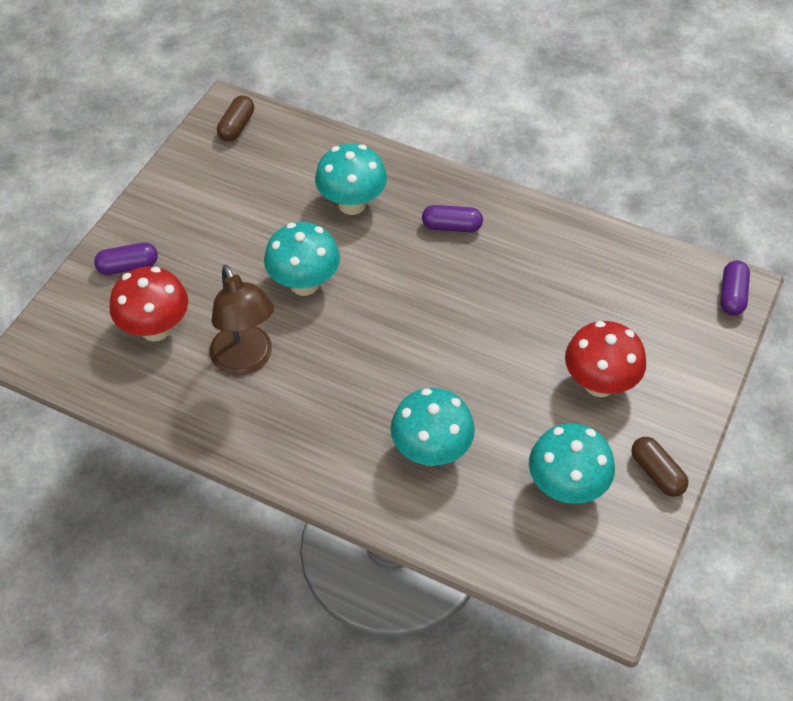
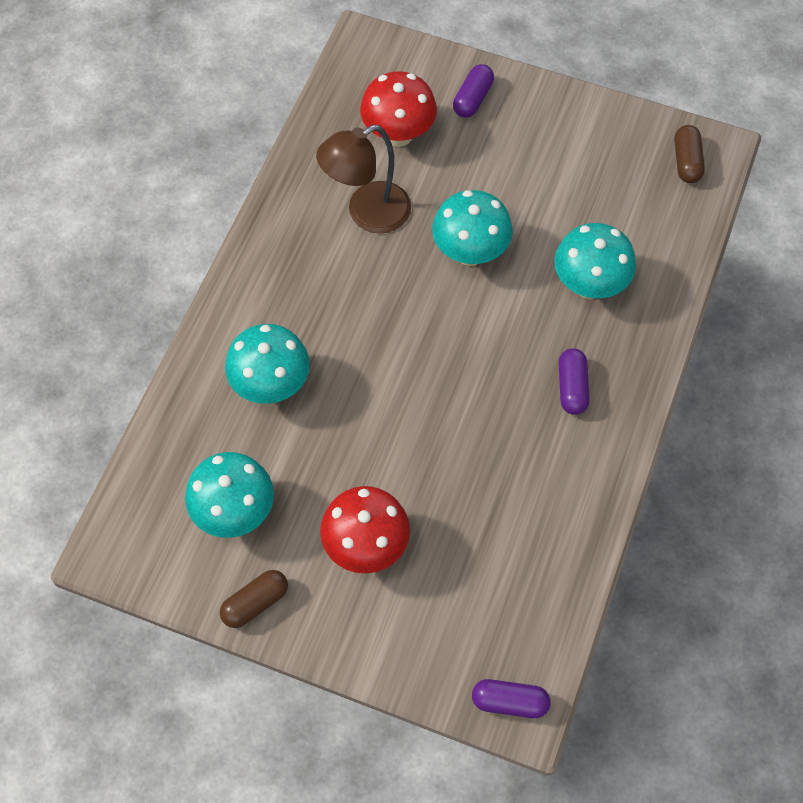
camera: 85 degrees right, 10 degrees up
(128, 266) = (473, 99): purple capsule -> purple capsule turned 45 degrees clockwise
(237, 126) = (686, 161): brown capsule -> brown capsule turned 75 degrees clockwise

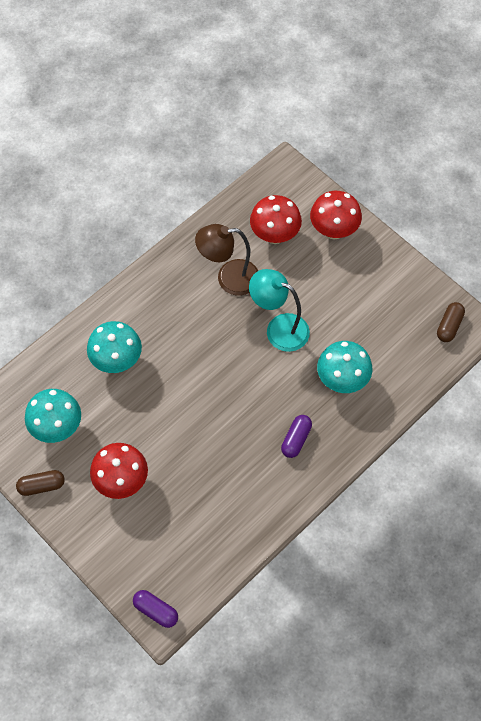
camera: 25 degrees right, 0 degrees up
(470, 252) = (279, 328): turquoise mushroom -> turquoise lamp
(473, 99) = (333, 230): purple capsule -> red mushroom

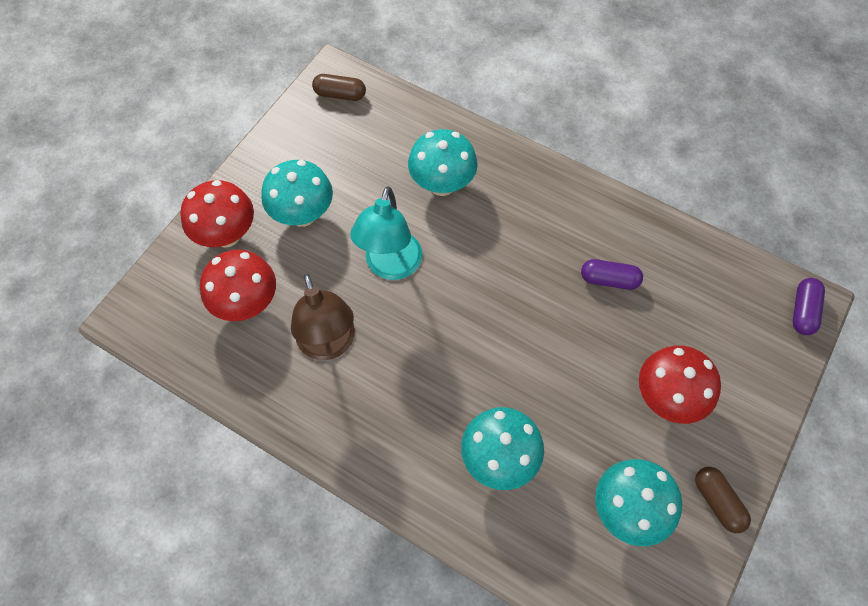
camera: 105 degrees left, 0 degrees up
(296, 439) = (535, 215): purple capsule -> purple capsule (609, 280)
(338, 280) = (303, 215): none -> turquoise mushroom

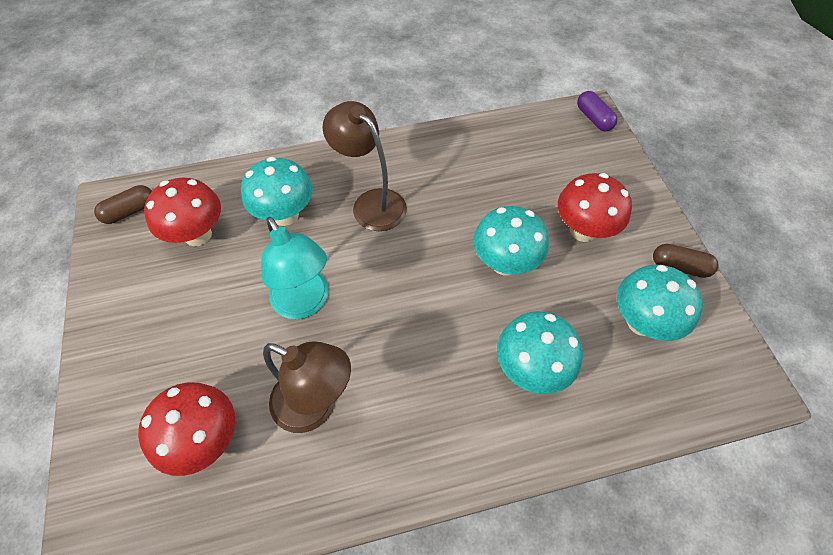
camera: 45 degrees left, 5 degrees down
(227, 235) = (127, 399): red mushroom -> red mushroom (198, 235)
(303, 215) = (187, 325): turquoise mushroom -> turquoise mushroom (505, 263)
(516, 228) = (371, 203): none -> brown lamp
(609, 280) = (468, 188): purple capsule -> none

